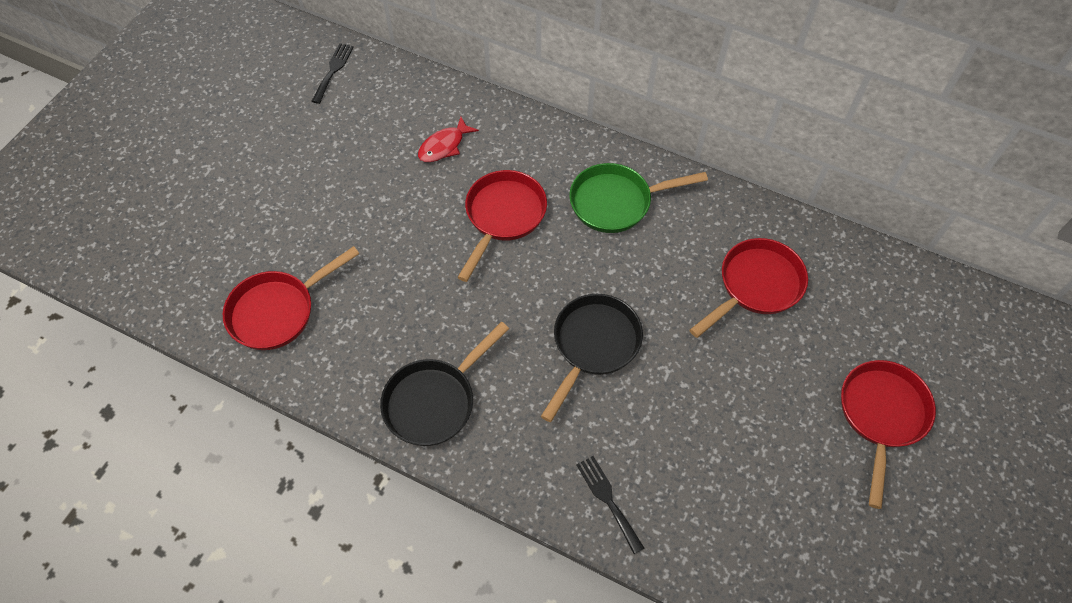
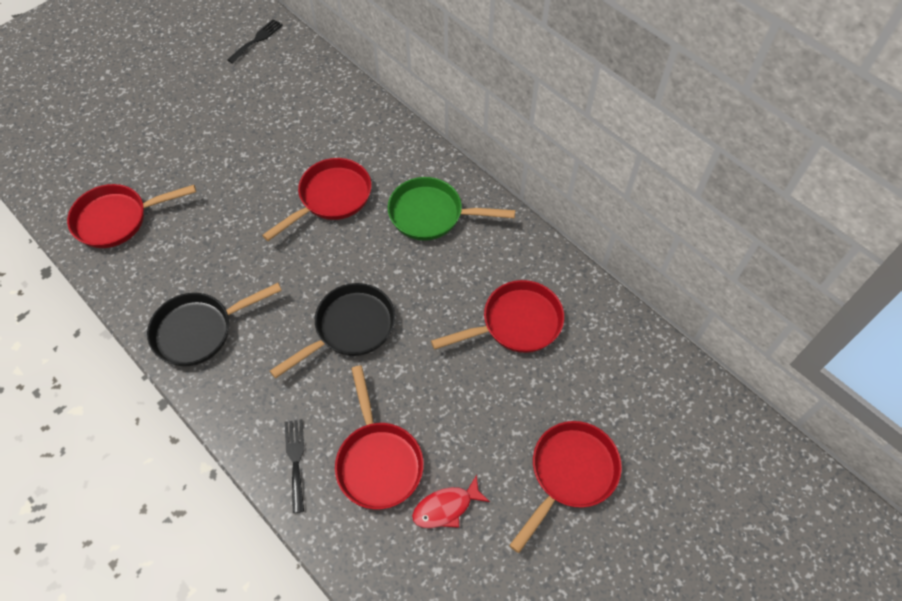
camera: 20 degrees right, 0 degrees up
(444, 146) = (313, 126): red fish -> red fish (446, 507)
(692, 470) = (378, 461): none -> red pan

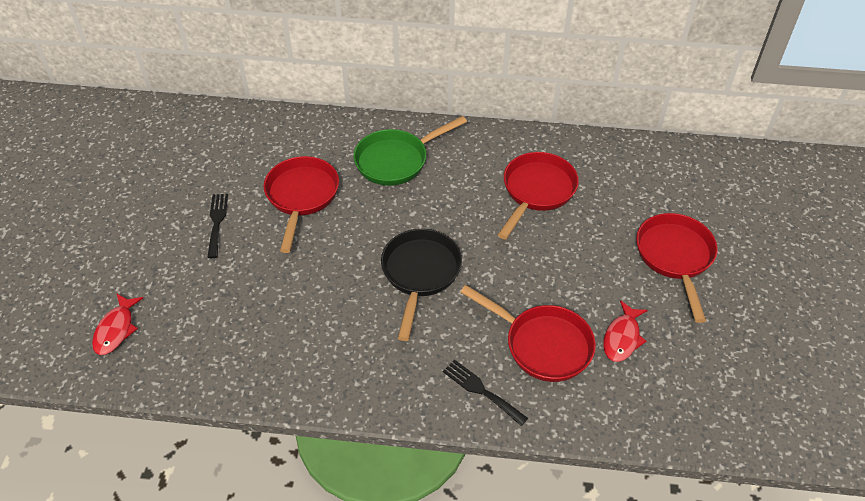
camera: 40 degrees left, 10 degrees down
(117, 219) = (116, 329): red pan -> red fish
(199, 330) = (295, 359): black pan -> none
(257, 40) = (101, 122): black fork -> black fork (217, 222)

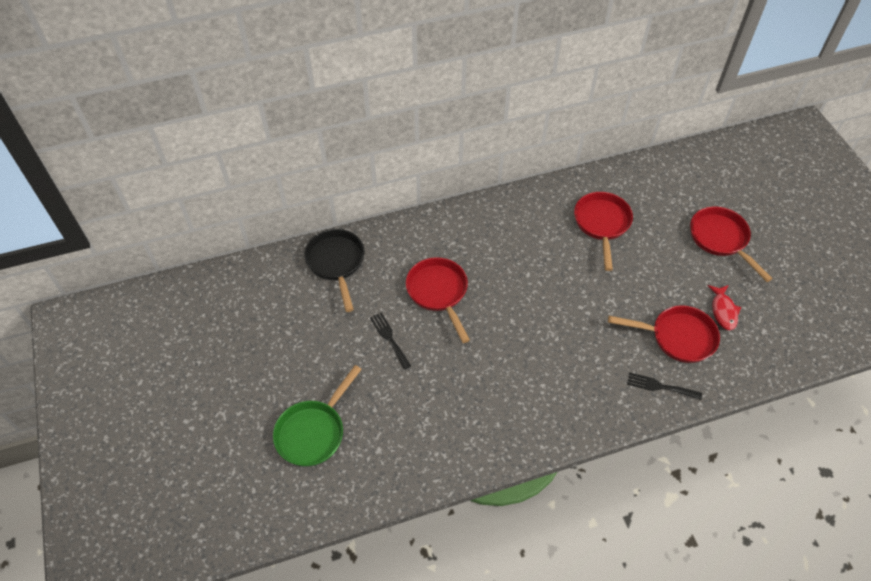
camera: 25 degrees left, 5 degrees up
(116, 329) = (376, 453): red fish -> none
(396, 160) = (488, 237): green pan -> green pan (313, 432)
(420, 274) = (564, 319): black pan -> black pan (336, 263)

